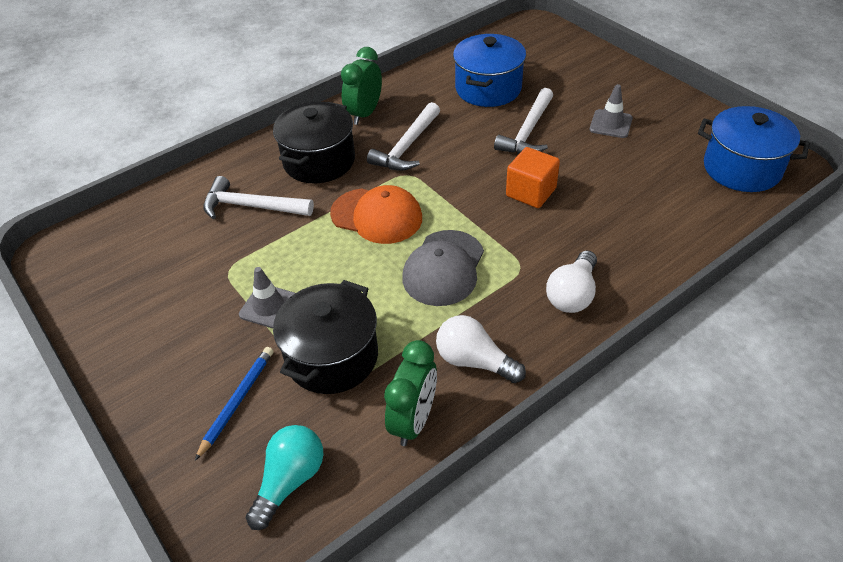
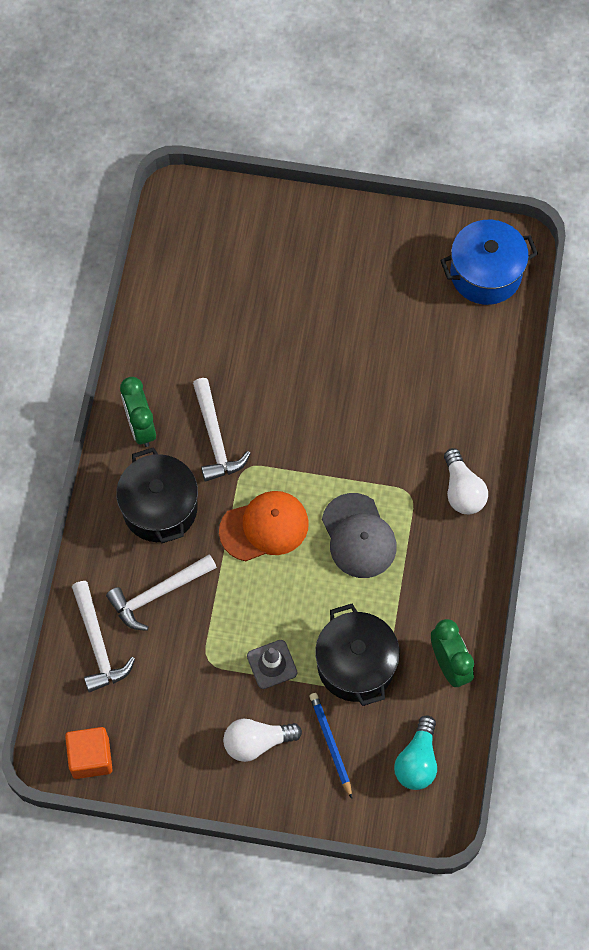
camera: 45 degrees left, 20 degrees up
(290, 480) = (417, 761): turquoise light bulb -> turquoise light bulb turned 150 degrees counterclockwise
(474, 361) = (446, 594): white light bulb -> white light bulb (257, 742)
(488, 88) = (217, 318): blue pot -> none
(528, 132) = (296, 348): white hammer -> white hammer (98, 644)
(531, 192) = (355, 415): orange cube -> orange cube (91, 757)
(610, 124) = (353, 291): grey traffic cone -> none

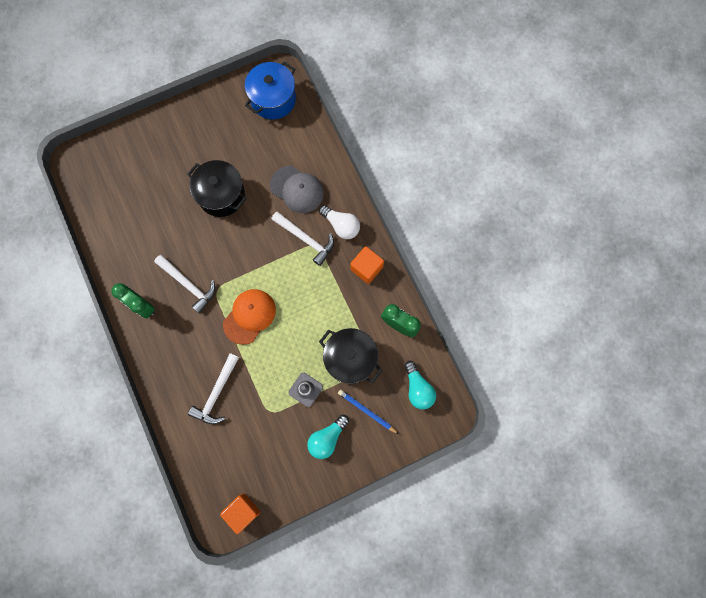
camera: 35 degrees left, 10 degrees up
(98, 644) = (202, 444): white hammer -> white hammer (306, 239)
(160, 508) = (184, 344): black pot -> black pot (221, 195)
(257, 742) = (327, 438): white light bulb -> turquoise light bulb
(358, 536) = (303, 287): grey cap -> grey cap (297, 189)
(457, 566) = (366, 268): none -> orange cube

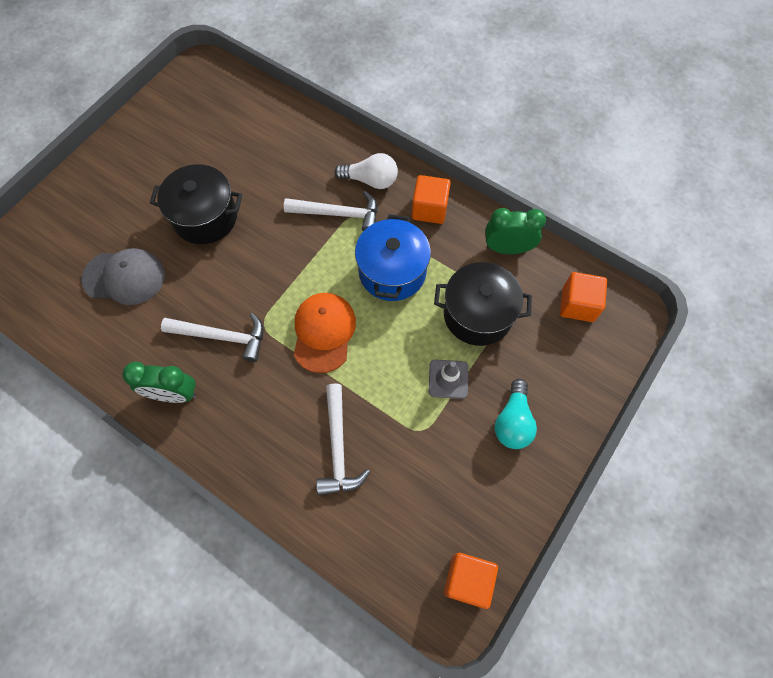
camera: 30 degrees left, 10 degrees down
(273, 99) = (208, 93): blue pot -> blue pot (392, 272)
(297, 189) = (294, 168): grey cap -> grey cap (124, 277)
(366, 411) = (538, 363): blue pencil -> none
(418, 388) = (577, 305): turquoise light bulb -> orange cube

